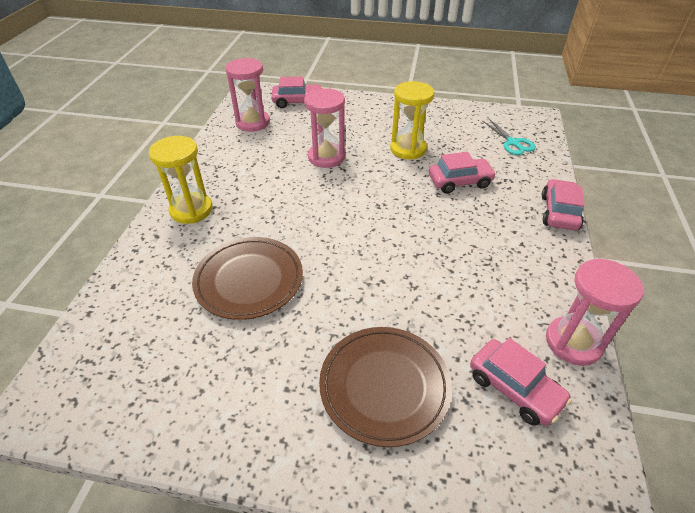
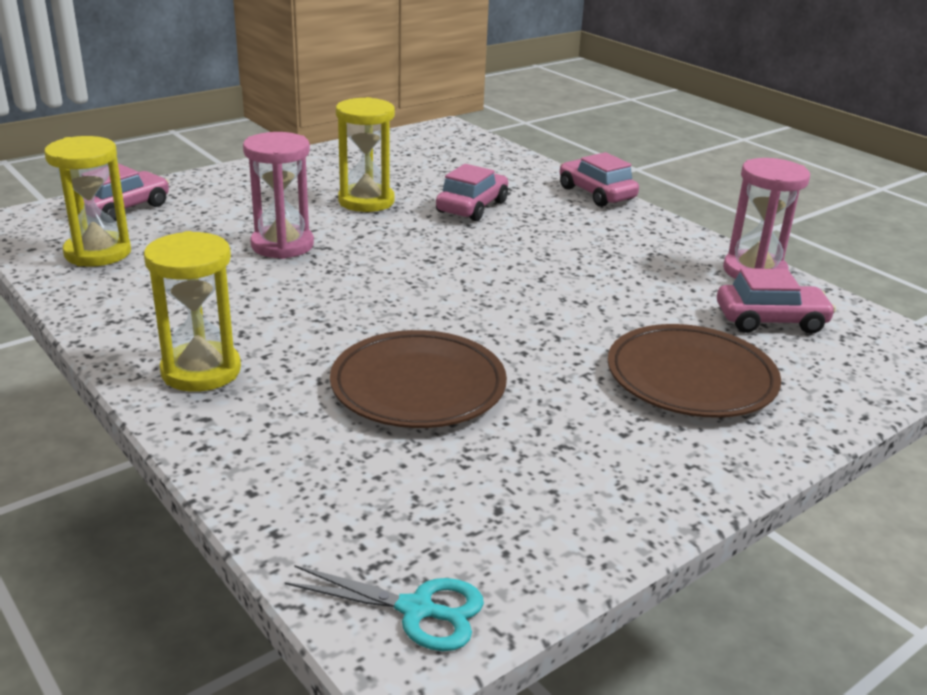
camera: 50 degrees left, 15 degrees down
(253, 123) = (98, 253): pink hourglass -> yellow hourglass
(512, 143) = (462, 157): turquoise scissors -> turquoise scissors (416, 610)

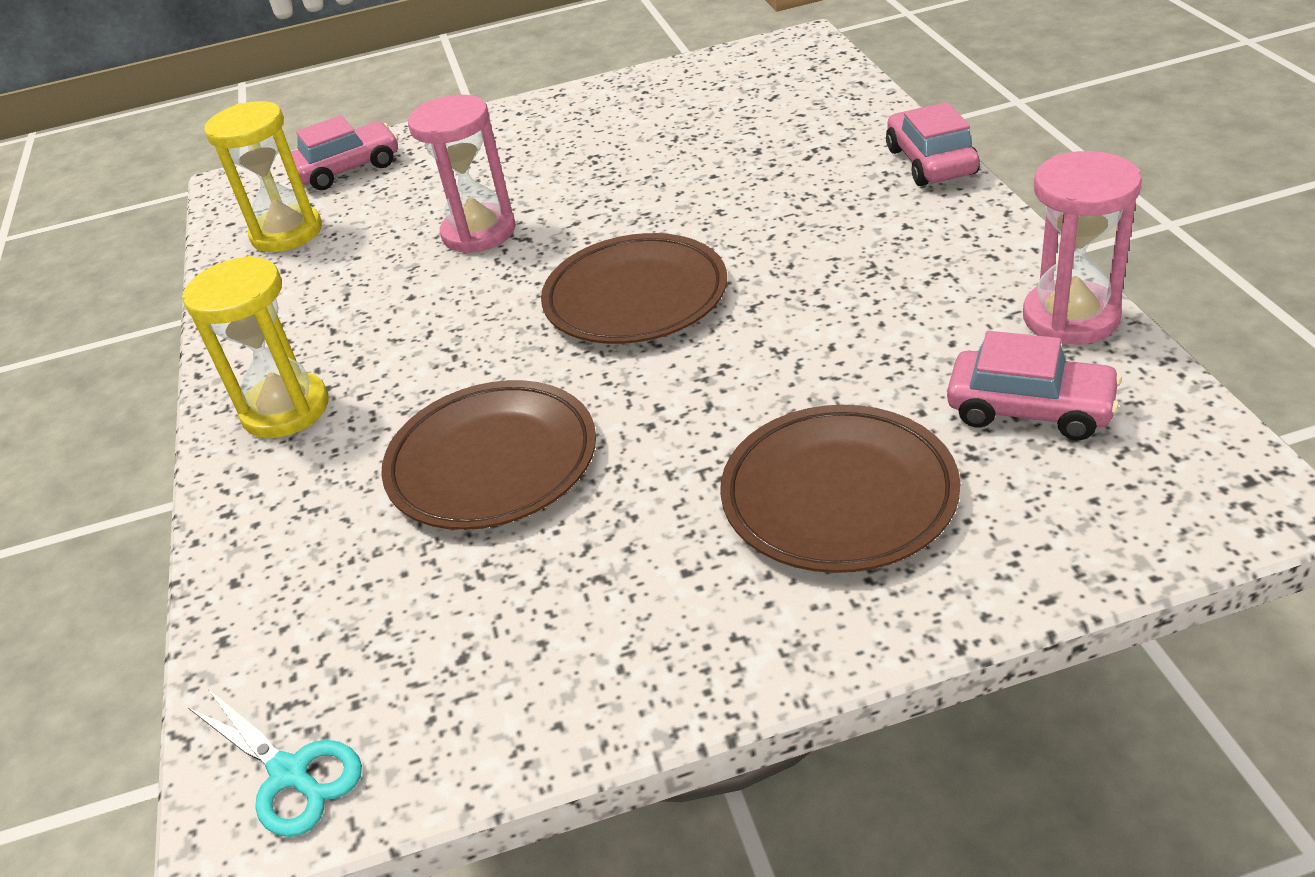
camera: 30 degrees right, 10 degrees up
(366, 201) = (617, 166): yellow hourglass -> none
(448, 278) = (635, 297): none -> brown plate
(472, 207) = (743, 180): pink car -> none

